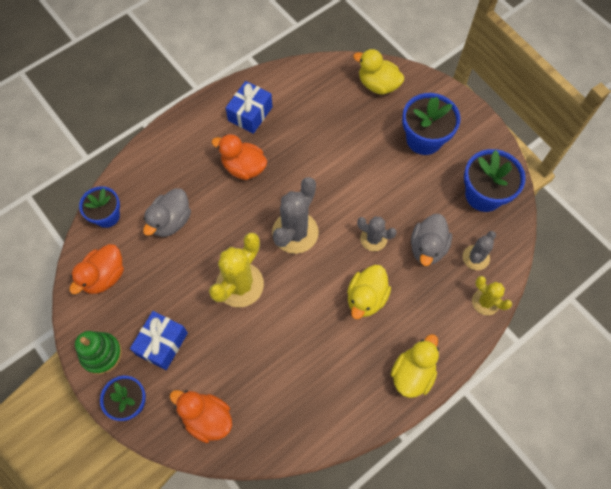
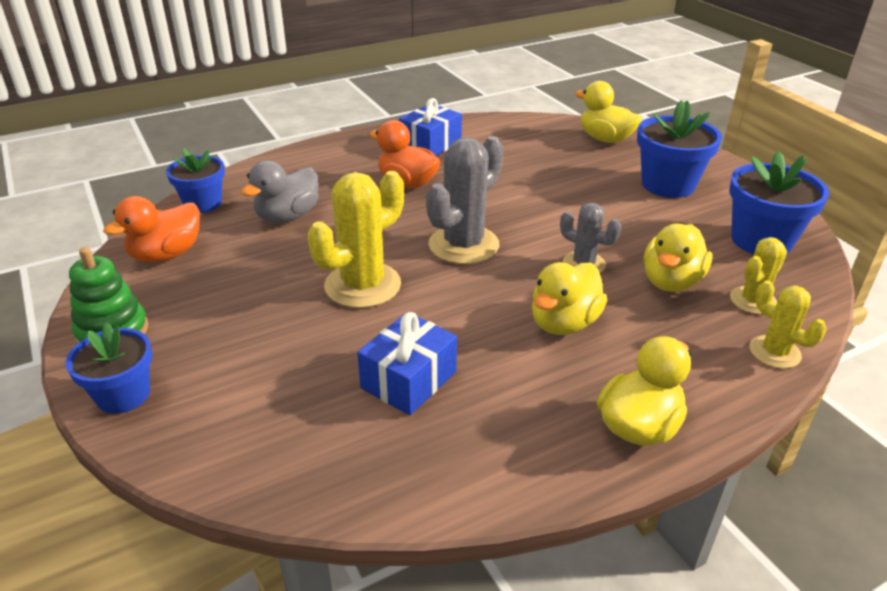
camera: 10 degrees right, 30 degrees down
(162, 344) = (213, 332): blue gift -> blue gift (409, 380)
(207, 418) = (244, 434): orange duck -> none
(427, 248) = (671, 282): grey duck -> yellow duck
(476, 257) = (753, 301): grey cactus -> yellow cactus

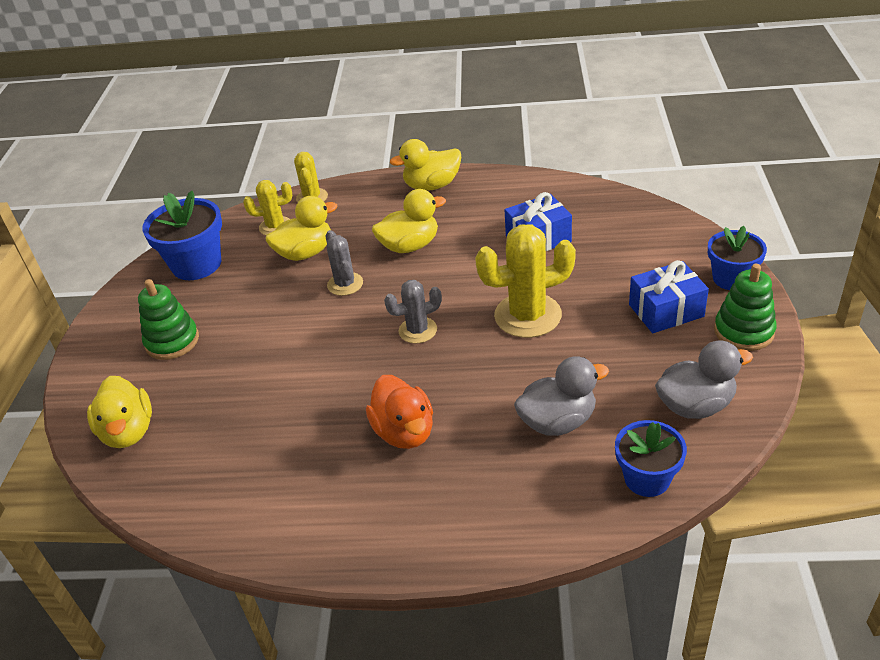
camera: 145 degrees left, 5 degrees up
(166, 255) = (695, 405): orange duck -> grey duck
(430, 145) = (322, 499): blue gift -> blue gift (666, 310)
(463, 245) = (418, 330): grey cactus -> grey cactus, size x0.58
(668, 185) = (172, 341): blue flower pot -> green stacking toy

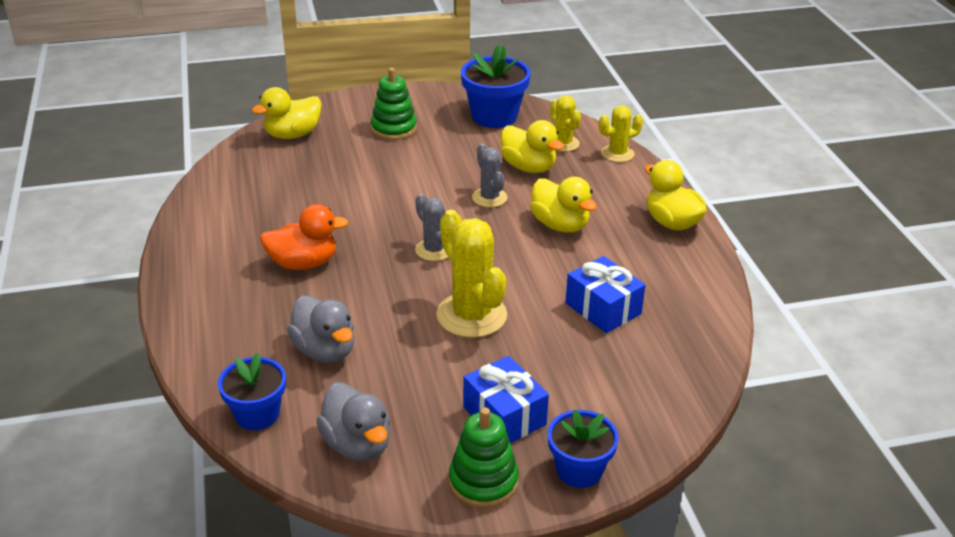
camera: 70 degrees right, 5 degrees down
(345, 284) = (489, 198): grey cactus -> grey cactus turned 75 degrees counterclockwise
(404, 432) = (303, 263): orange duck -> orange duck turned 150 degrees counterclockwise

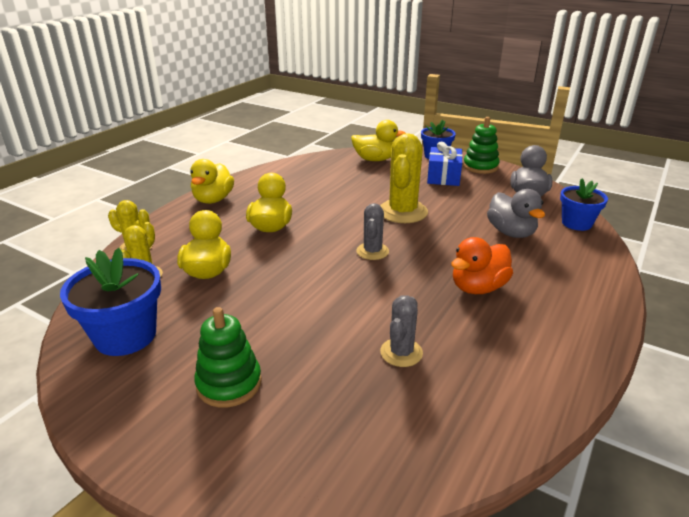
camera: 135 degrees left, 5 degrees down
(292, 135) = (342, 454): yellow duck -> yellow duck (375, 159)
(303, 263) = (478, 287): orange duck -> orange duck turned 75 degrees counterclockwise
(325, 350) = (511, 232): grey duck -> grey duck turned 150 degrees clockwise
(489, 198) = (278, 265): grey cactus -> grey cactus (401, 352)
(603, 308) = (331, 187): blue gift -> none

